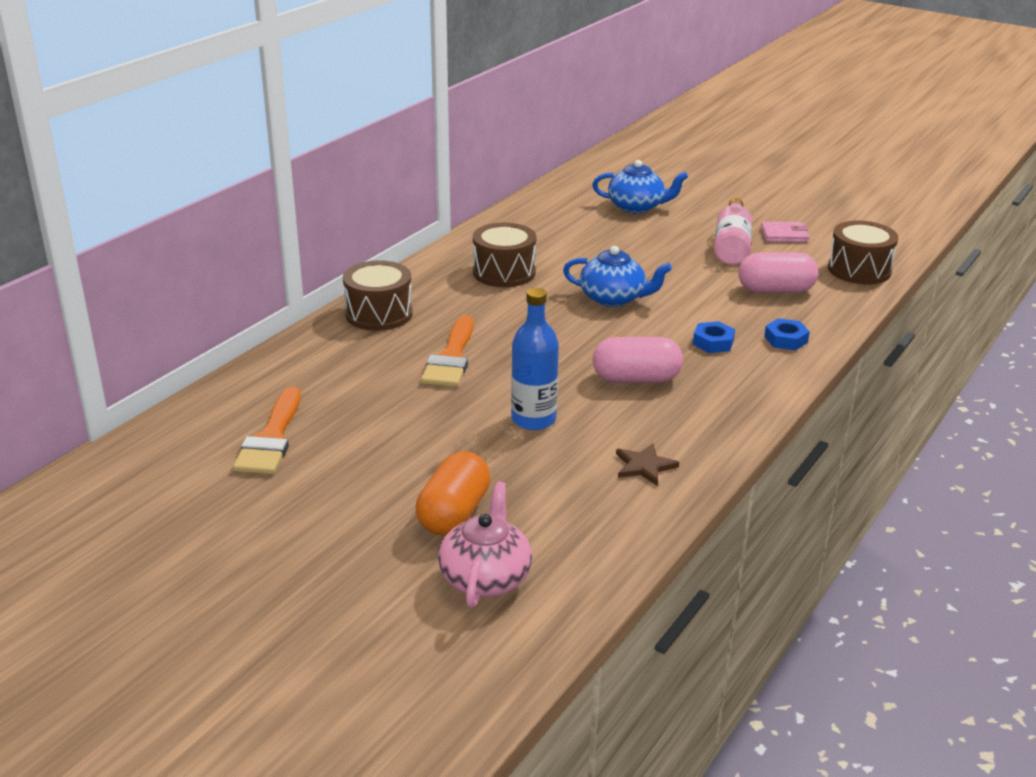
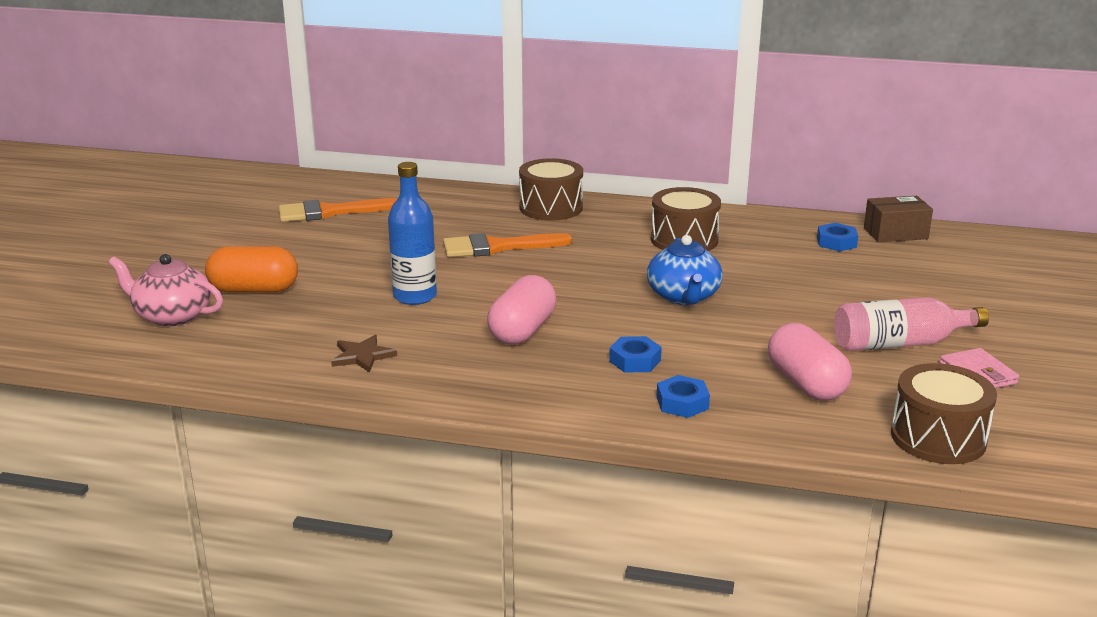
camera: 70 degrees right, 5 degrees down
(485, 577) = (172, 316): pink teapot -> pink teapot turned 150 degrees counterclockwise
(555, 196) = (895, 233): none -> brown box
(555, 219) = (836, 242): none -> blue nut
(636, 379) = (522, 331): pink capsule -> pink capsule turned 45 degrees clockwise
(637, 207) = (930, 277): blue teapot -> none

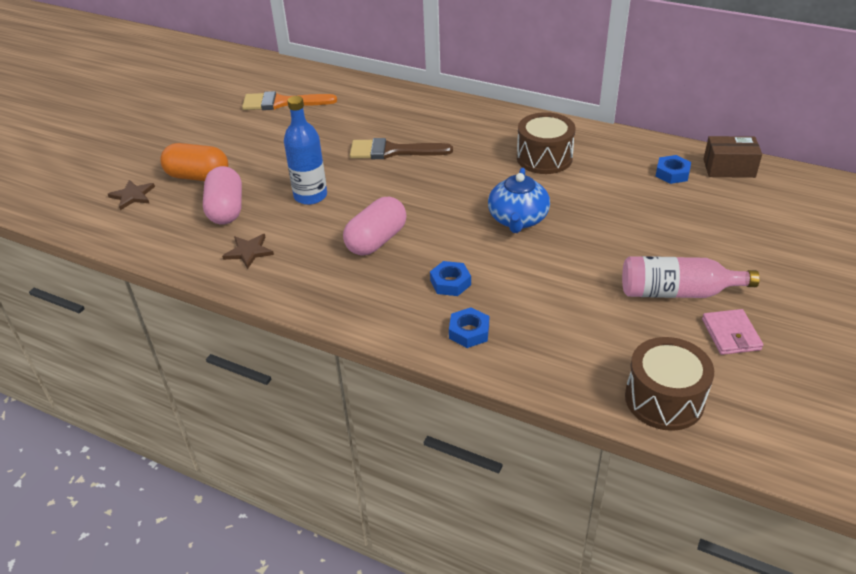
camera: 15 degrees right, 15 degrees up
(172, 316) = (132, 196): pink teapot -> brown star
(497, 247) = (393, 151): orange brush -> brown brush
(551, 208) = (451, 113): brown drum -> none
(806, 384) = (578, 326): pink capsule -> pink capsule (226, 209)

